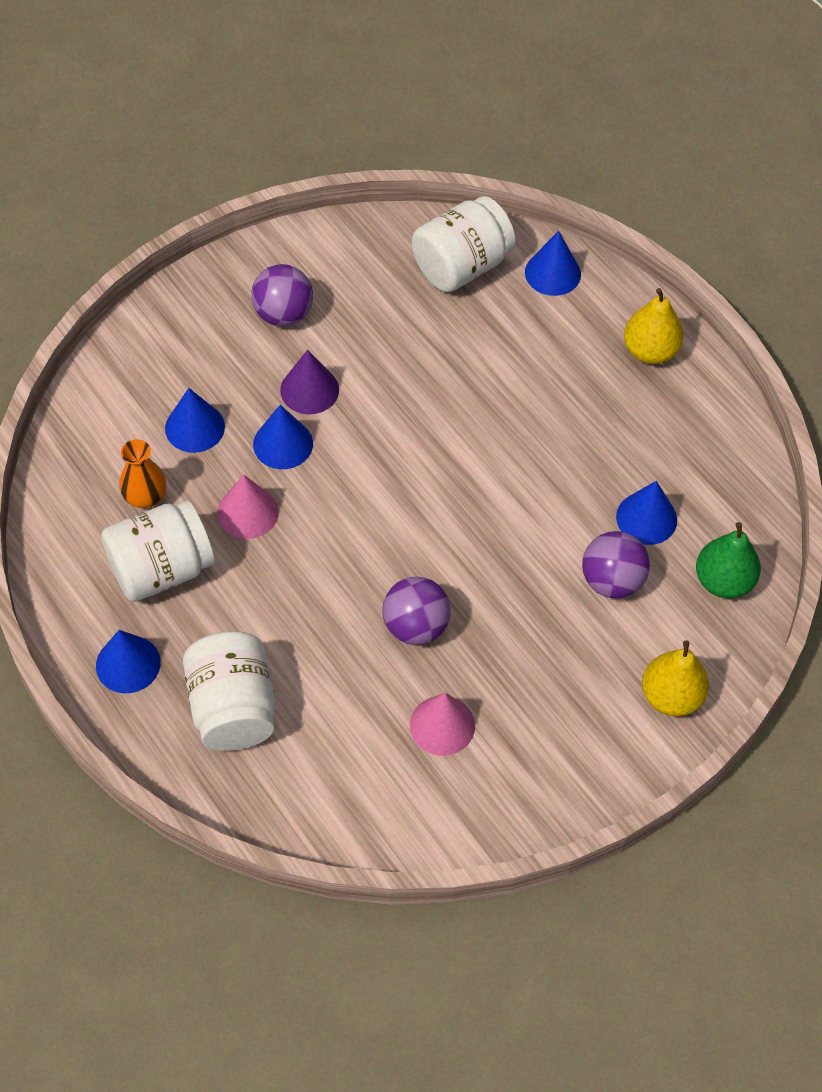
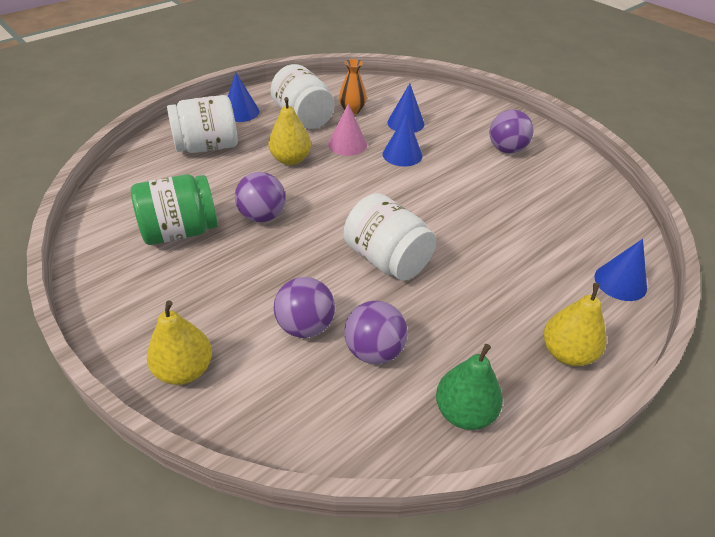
camera: 85 degrees right, 15 degrees down
(281, 590) = (290, 159): none -> yellow pear
(309, 390) = (449, 163): purple cone -> none
(442, 725) = (180, 232): pink cone -> green jar
(461, 266) = (595, 228): white jar -> white jar (387, 260)
(646, 518) = (374, 351): blue cone -> purple ball
(723, 581) = (309, 414): green pear -> green pear (464, 412)

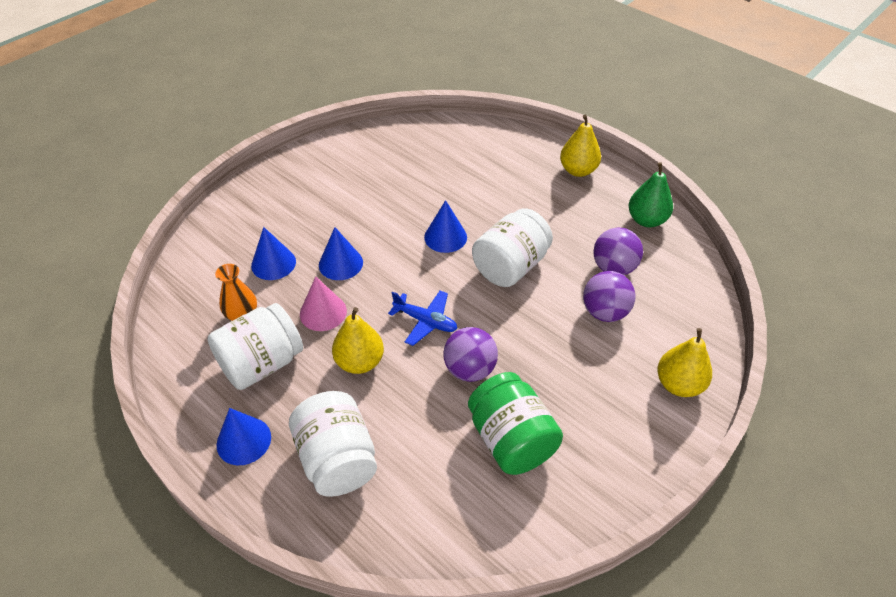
camera: 95 degrees left, 5 degrees up
(324, 196) = (425, 321): none -> blue plane
(506, 149) = (325, 186): purple ball -> none
(620, 282) = (500, 138): blue cone -> blue cone (445, 237)

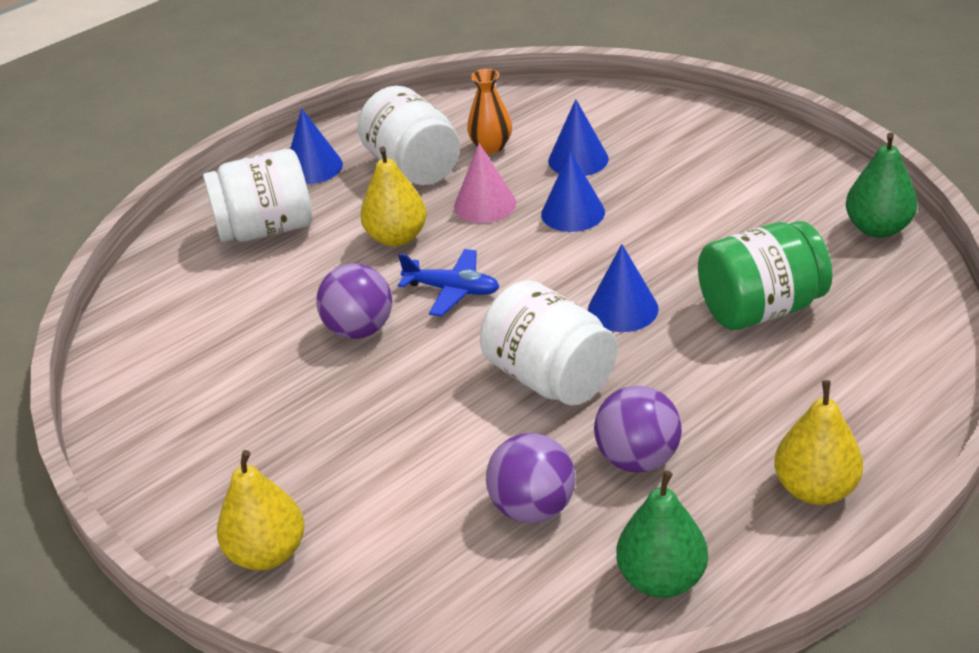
camera: 100 degrees right, 10 degrees down
(374, 137) = (877, 228): none -> green pear
(425, 321) = (452, 290): blue plane -> blue plane turned 105 degrees counterclockwise
(511, 440) = (240, 363): green jar -> green jar (761, 309)
(604, 312) = (433, 482): purple ball -> purple ball (637, 459)

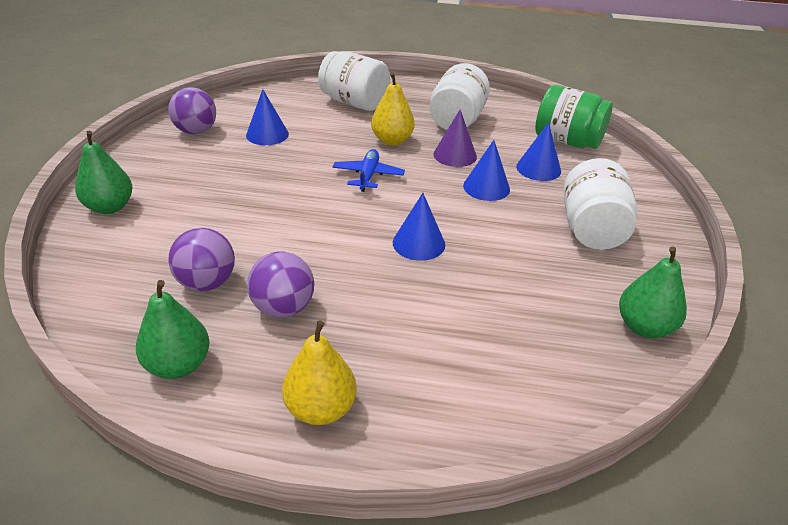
camera: 45 degrees right, 0 degrees up
(268, 553) = (110, 207): yellow pear -> green pear
(313, 167) = (418, 94): blue cone -> blue cone (267, 134)
(359, 330) = (304, 161): purple ball -> purple ball (196, 131)
(452, 290) = (368, 176): blue plane -> blue plane turned 150 degrees counterclockwise
(485, 204) = (455, 155): pink cone -> purple cone
(491, 147) = (508, 136): orange vase -> none
(550, 378) = (326, 242): white jar -> white jar (591, 230)
(761, 309) = (484, 303): green jar -> green jar (567, 141)

